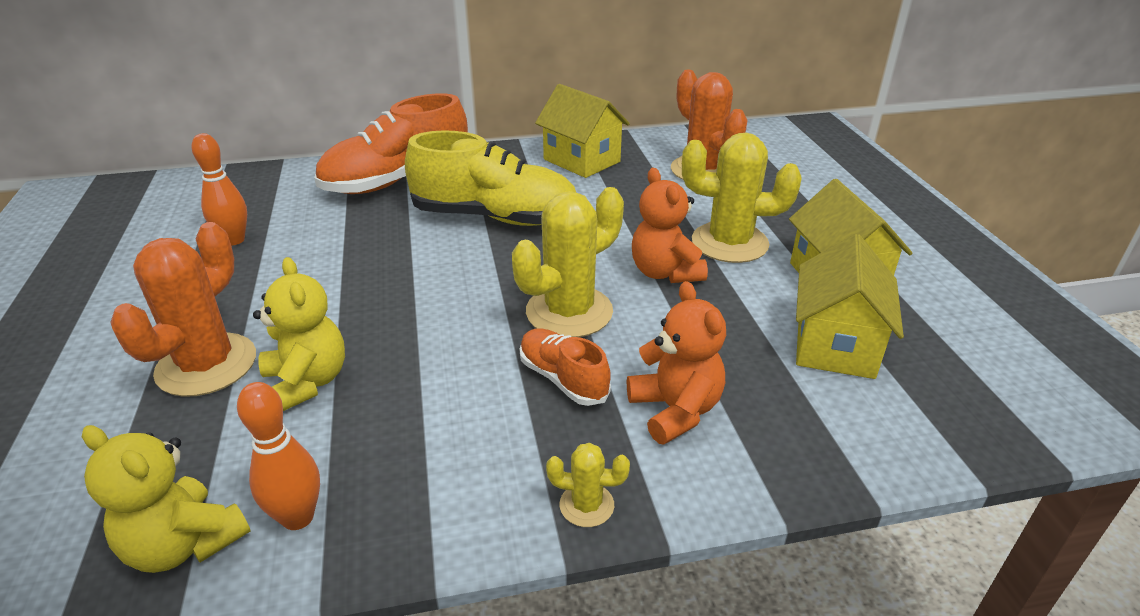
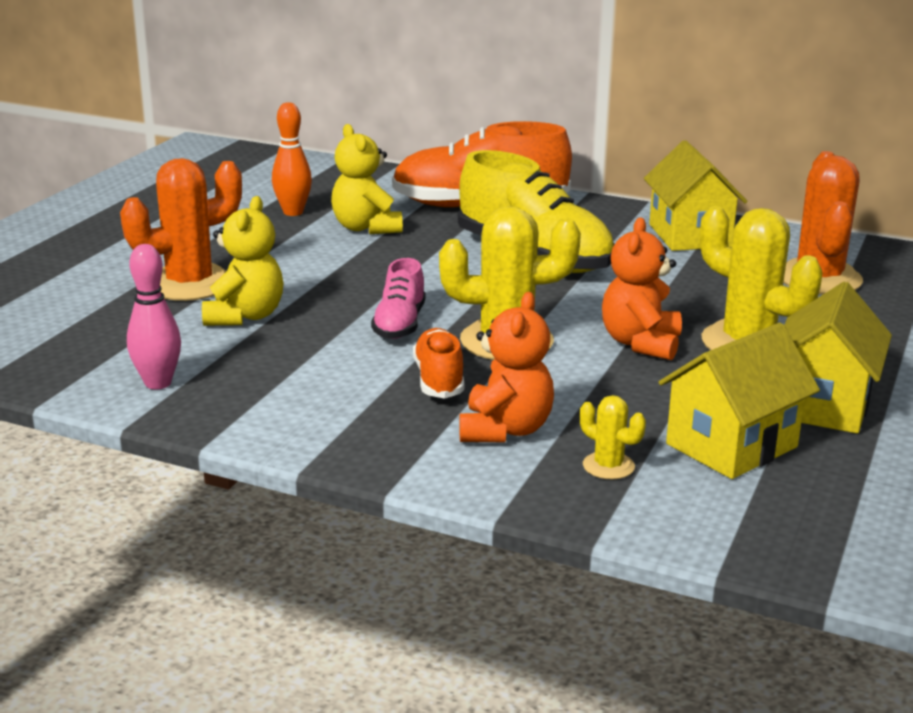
camera: 35 degrees right, 10 degrees down
(184, 544) = (80, 370): yellow teddy bear -> yellow teddy bear (366, 228)
(298, 517) = (158, 383): orange bowling pin -> pink bowling pin
(463, 330) = (399, 324): none -> pink shoe
(586, 505) = (355, 452): yellow cactus -> yellow cactus (608, 466)

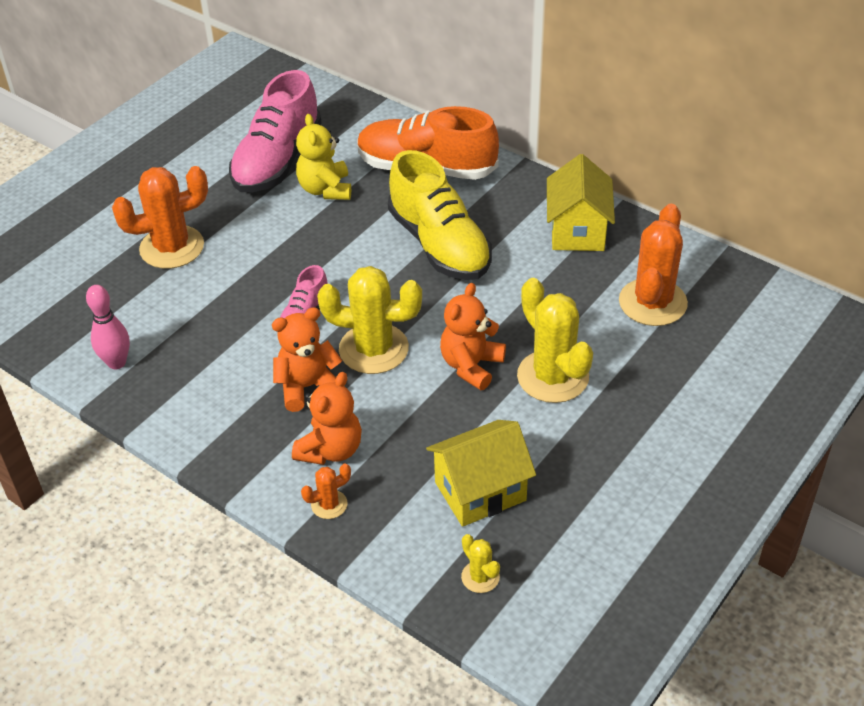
camera: 15 degrees right, 20 degrees up
(245, 316) = (198, 293): yellow teddy bear -> none
(293, 212) = (277, 161): orange bowling pin -> pink shoe
(439, 379) = (307, 387): orange shoe -> orange teddy bear
(535, 479) = (329, 504): none -> orange cactus
(608, 466) = (384, 499): yellow cactus -> yellow cactus (480, 577)
(823, 404) = (570, 457): yellow house -> none

